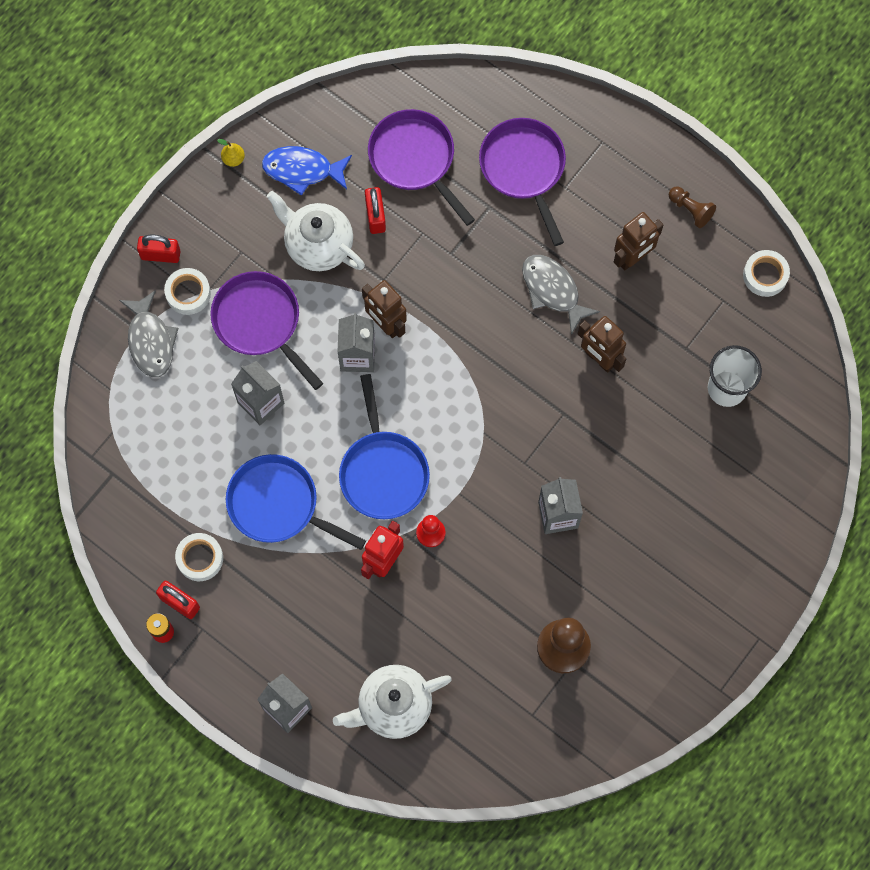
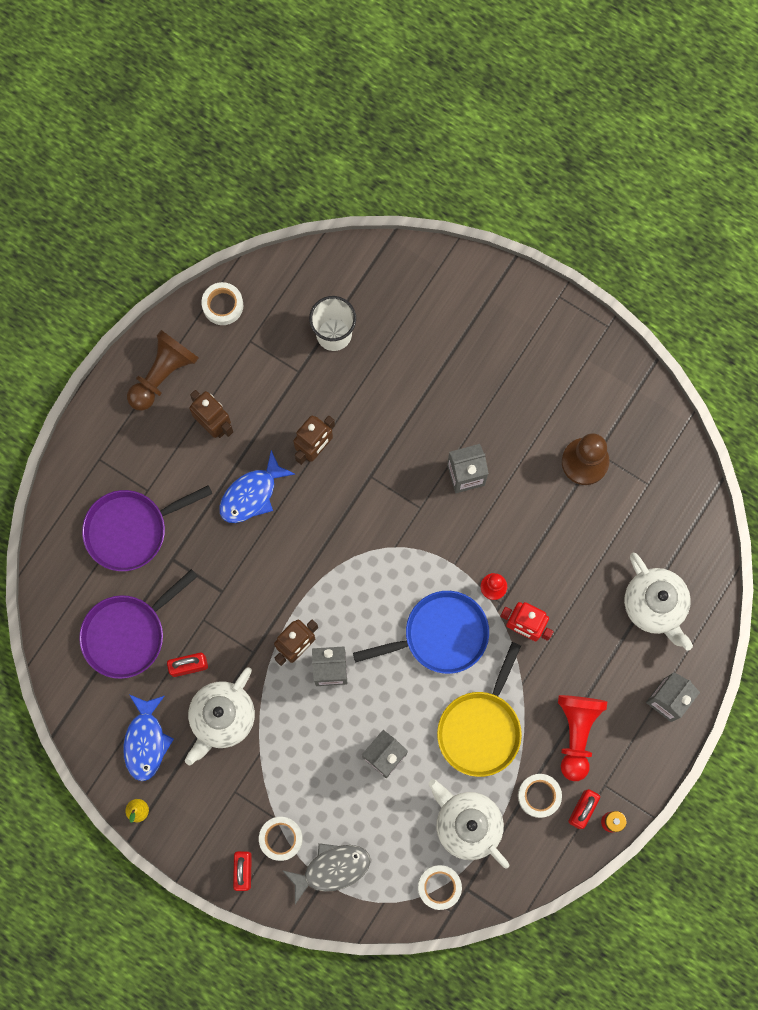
camera: 95 degrees left, 5 degrees up
(118, 446) = (439, 887): none -> white tape
(179, 481) = (467, 824): none -> white teapot
(260, 322) = (304, 765): purple pan -> none
(262, 605) = (577, 733): none -> red pawn
(278, 504) = (481, 728): blue pan -> yellow pan
(553, 290) = (252, 494): grey fish -> blue fish
(690, 210) = (163, 374): brown pawn -> brown pawn, size x1.79

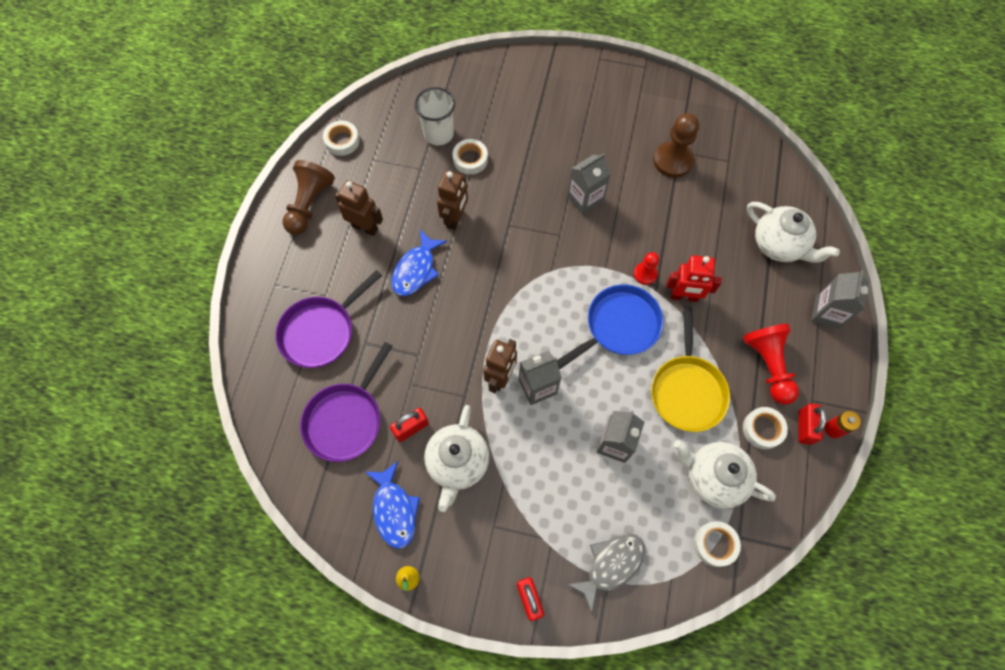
camera: 20 degrees left, 10 degrees down
(281, 838) = (552, 554): white tape -> white tape (470, 159)

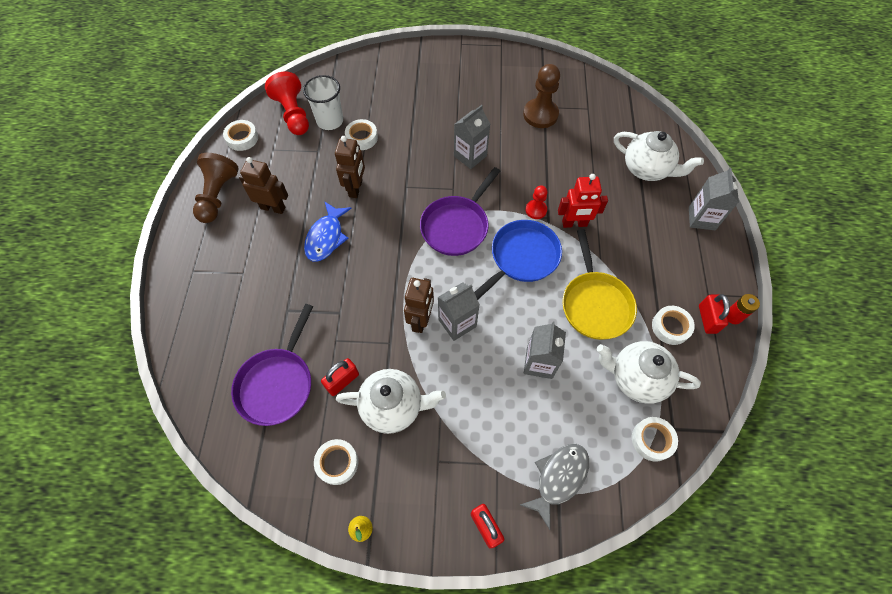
camera: 10 degrees left, 5 degrees down
(321, 331) = (242, 306): purple pan -> purple pan (457, 226)
(394, 510) = (337, 463): blue fish -> white tape
(457, 463) = (393, 406): white teapot -> white teapot turned 90 degrees counterclockwise
(768, 365) = (662, 271): red pawn -> red pawn (293, 114)

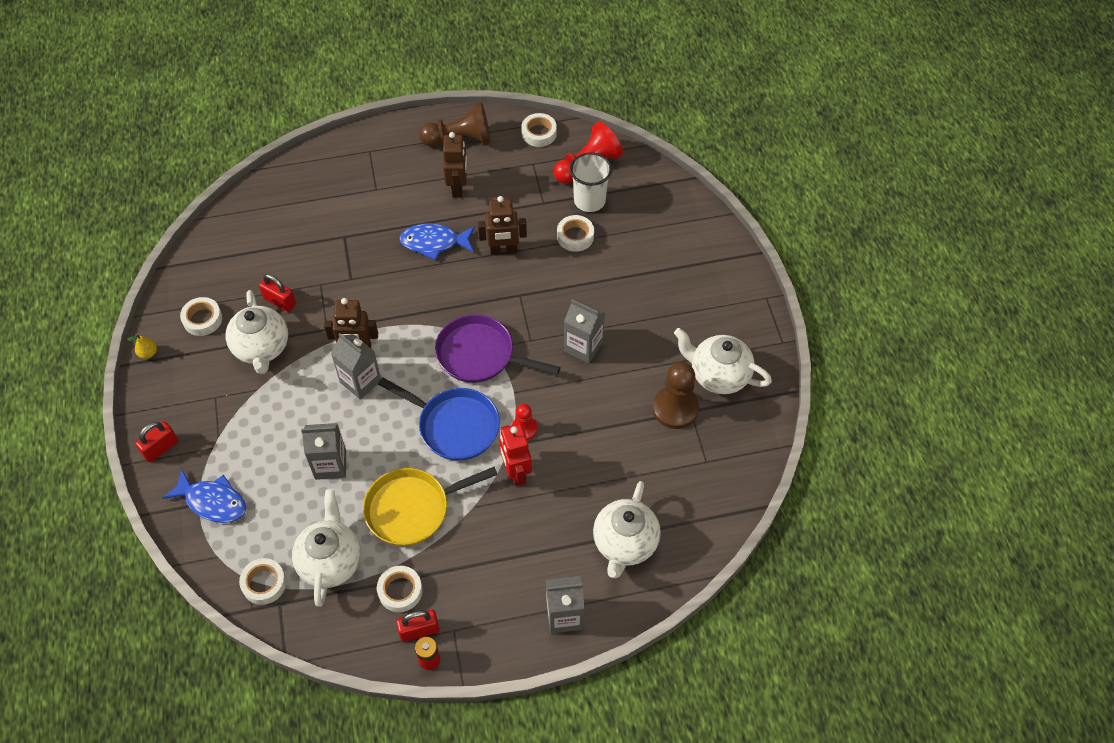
camera: 75 degrees right, 5 degrees down
(277, 383) = (268, 253): purple pan -> none
(518, 84) = (718, 375): none -> white teapot
(558, 478) = (212, 502): grey fish -> blue fish

